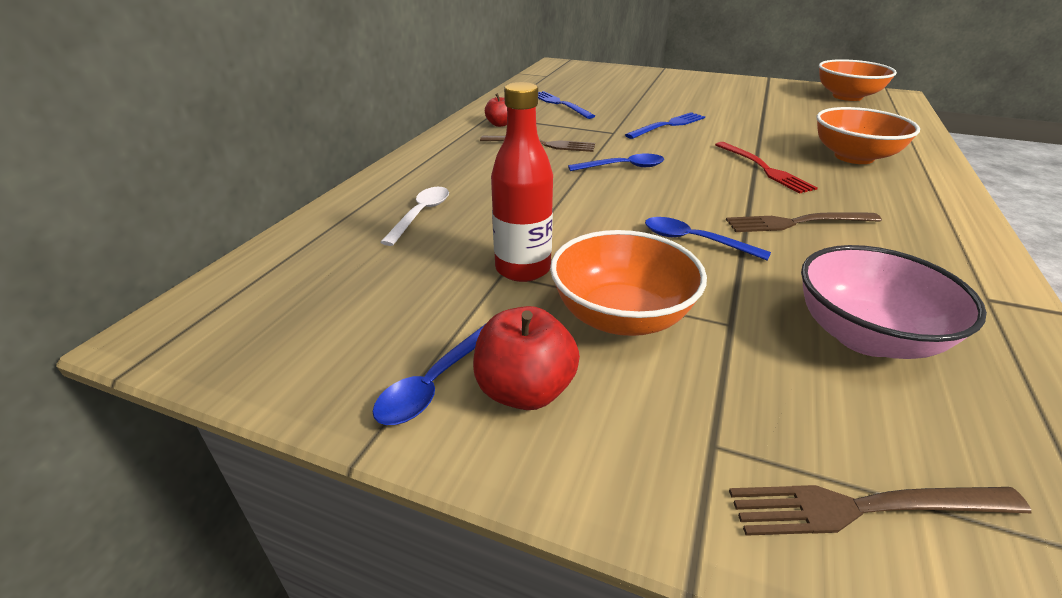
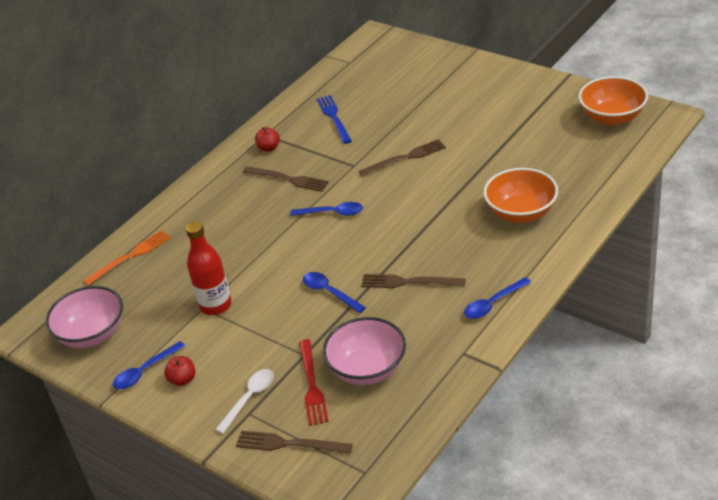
camera: 20 degrees right, 5 degrees up
(303, 328) = (92, 334): none -> pink bowl
(350, 221) = (130, 256): none -> orange fork
(421, 214) = (174, 253): white spoon -> white spoon (250, 398)
(525, 390) = (183, 379): red apple -> red apple, size x0.64
(621, 316) = (250, 344): orange bowl -> none
(668, 125) = (405, 158): blue fork -> brown fork
(764, 169) = (436, 222): red fork -> red fork (312, 385)
(943, 237) = (492, 304): none -> blue spoon

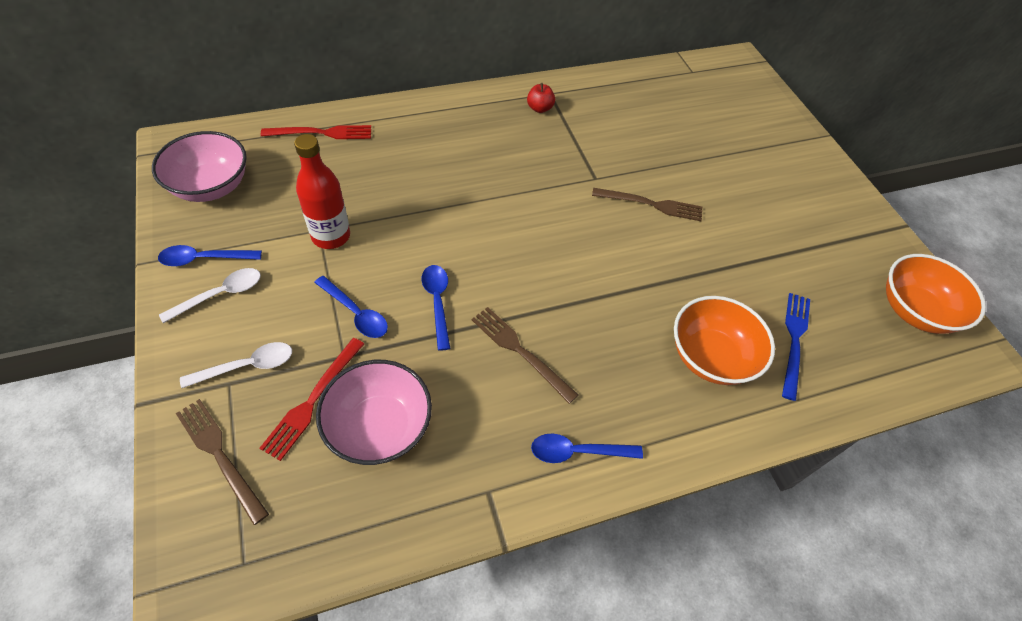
camera: 25 degrees right, 15 degrees up
(130, 256) = (322, 133): orange fork -> red fork
(183, 379) = (221, 294): red apple -> white spoon
(288, 179) = (524, 151): brown fork -> none
(333, 213) = (527, 215): blue spoon -> blue spoon (356, 313)
(334, 117) = (625, 117): blue fork -> blue fork (794, 340)

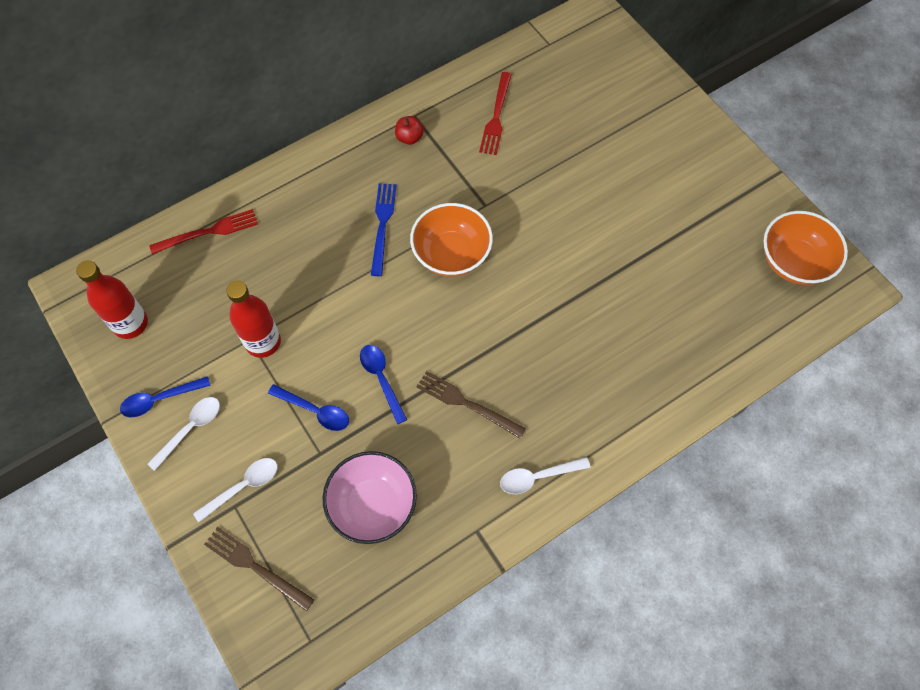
camera: 10 degrees left, 10 degrees up
(211, 186) = (130, 324): pink bowl -> red bottle
(312, 400) = (310, 499): red fork -> red fork (496, 116)
(577, 451) = (537, 477): blue spoon -> white spoon
(651, 204) = (544, 219): brown fork -> none
(710, 357) = (627, 360): orange bowl -> orange bowl (451, 254)
(794, 340) = (695, 323): blue fork -> blue fork (382, 225)

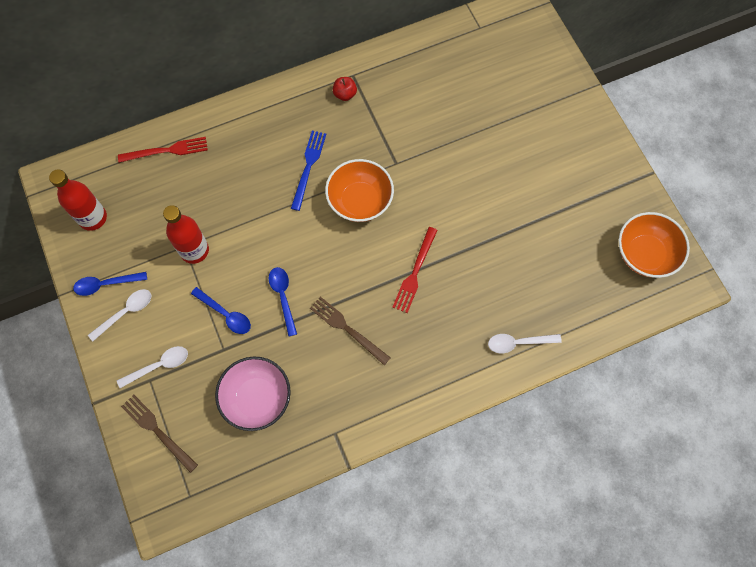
camera: 10 degrees right, 5 degrees up
(496, 116) = (421, 86): red fork -> red fork (415, 272)
(537, 477) = (391, 398): white spoon -> white spoon (518, 343)

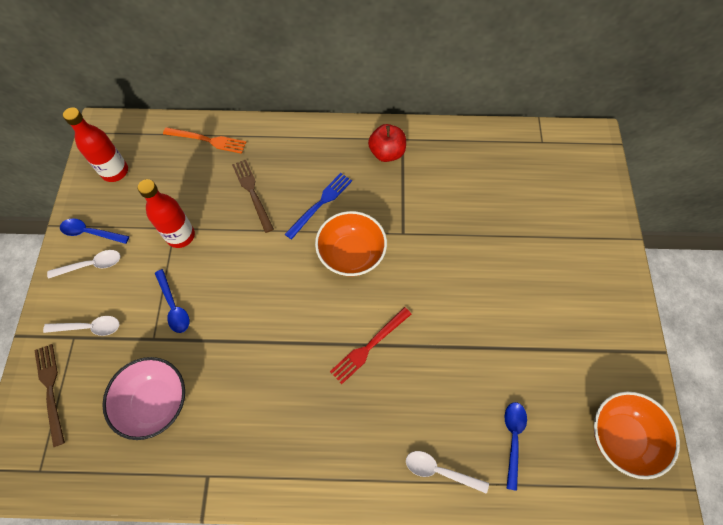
camera: 25 degrees right, 5 degrees down
(167, 150) = (207, 140): red fork -> orange fork
(283, 297) = (233, 313): blue spoon -> blue spoon (513, 438)
(345, 94) = (387, 153): red apple -> red apple, size x1.56
(347, 329) = (276, 373): brown fork -> brown fork (252, 193)

